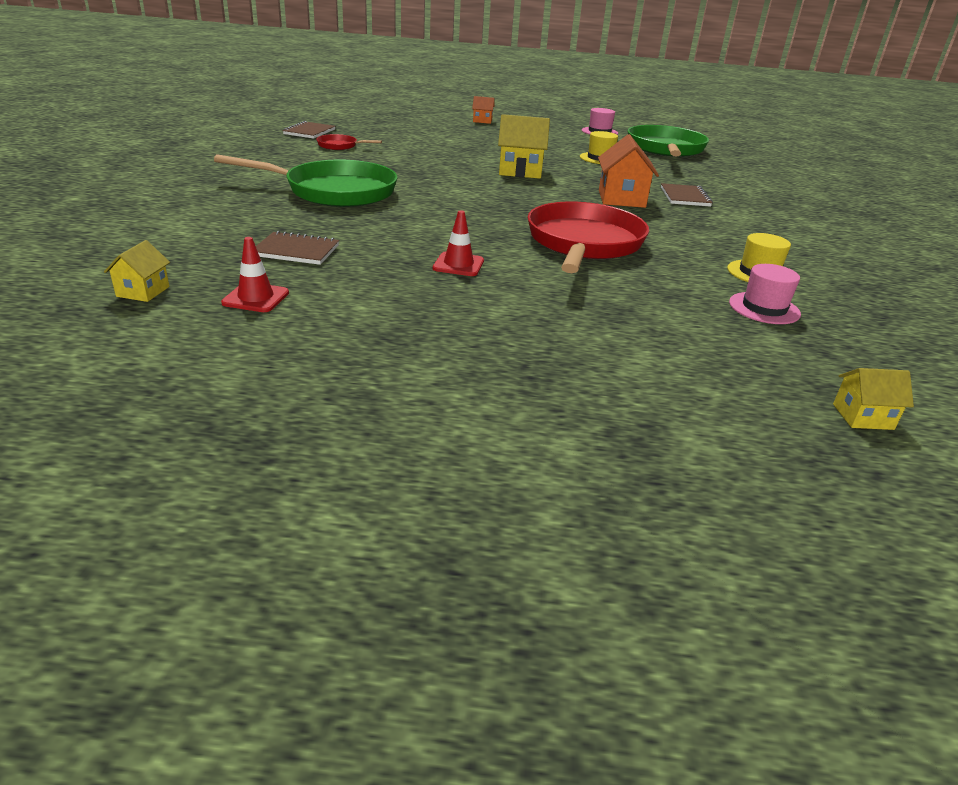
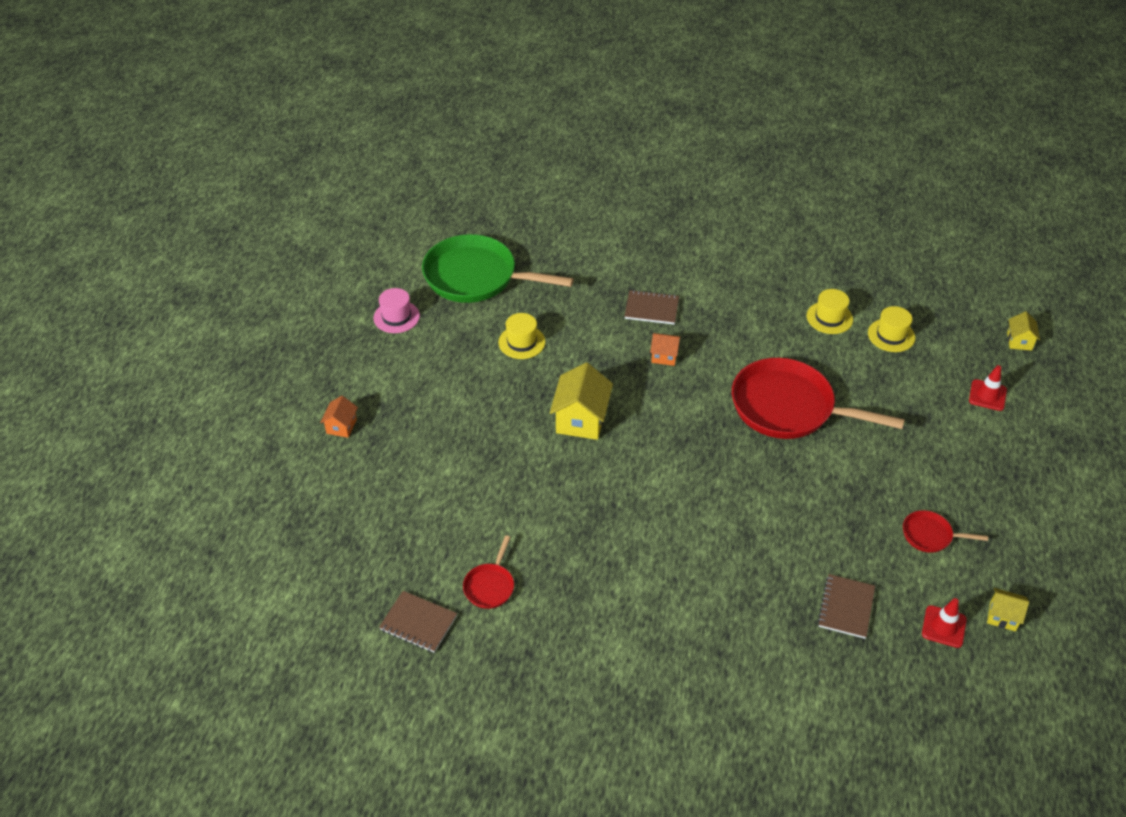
camera: 80 degrees left, 15 degrees up
(143, 291) = (950, 704): yellow house -> yellow house (1002, 616)
(334, 191) = (677, 586): green pan -> none
(402, 303) = (930, 535): none -> red pan
(458, 265) = (852, 496): red traffic cone -> red traffic cone (987, 395)
(621, 199) = (664, 356): orange house -> orange house, size x0.55
(764, 308) = (891, 335): pink hat -> yellow hat

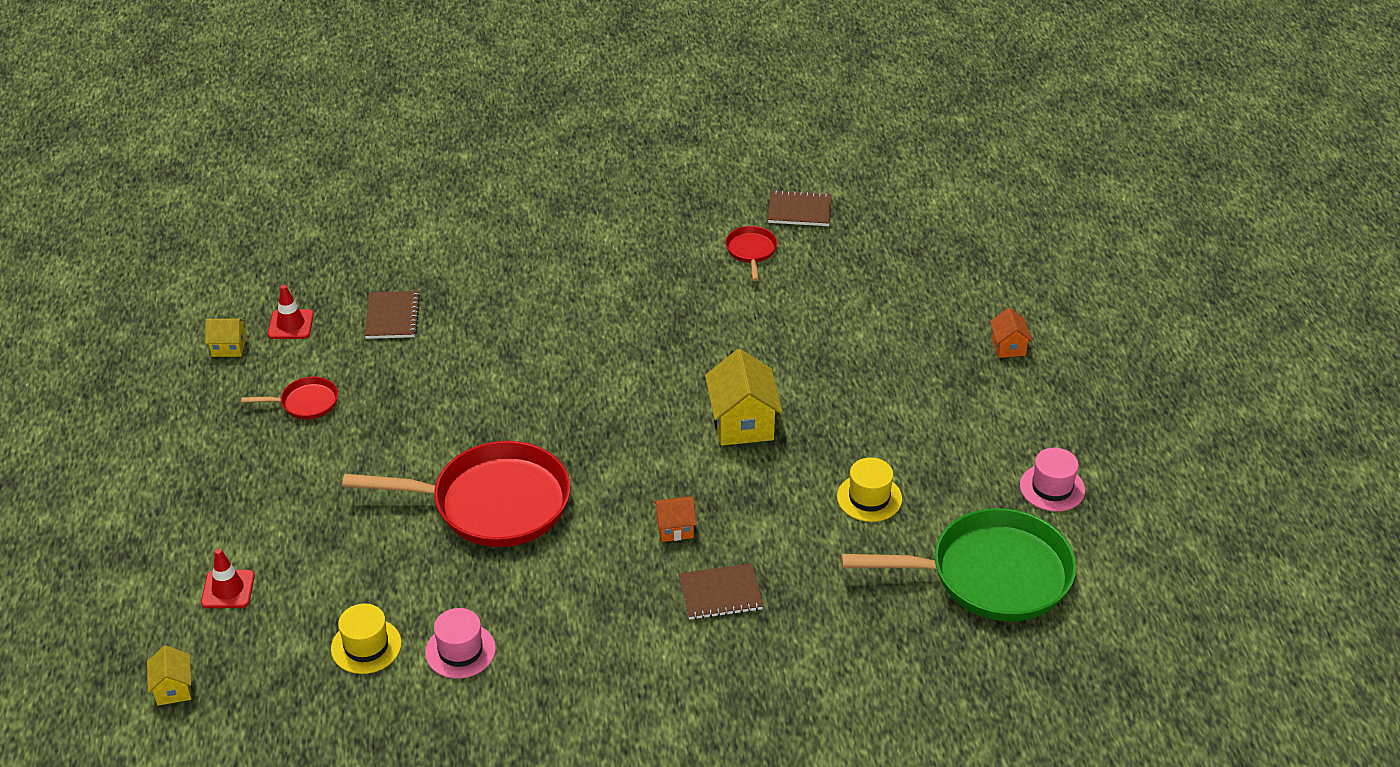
camera: 160 degrees right, 5 degrees down
(829, 318) = (460, 650): yellow hat -> pink hat

